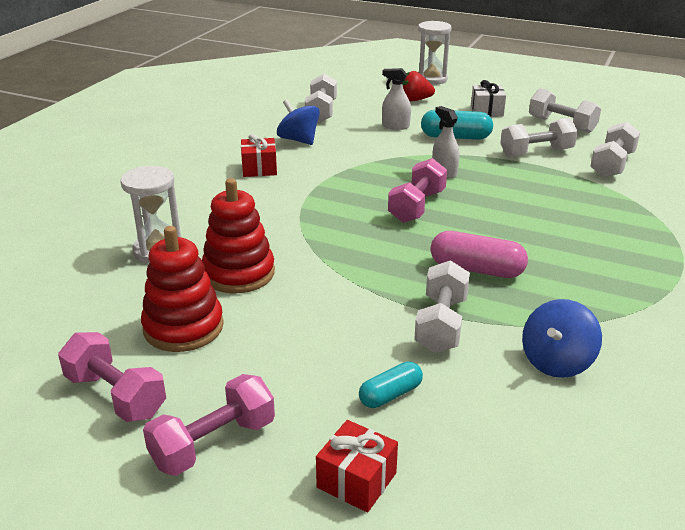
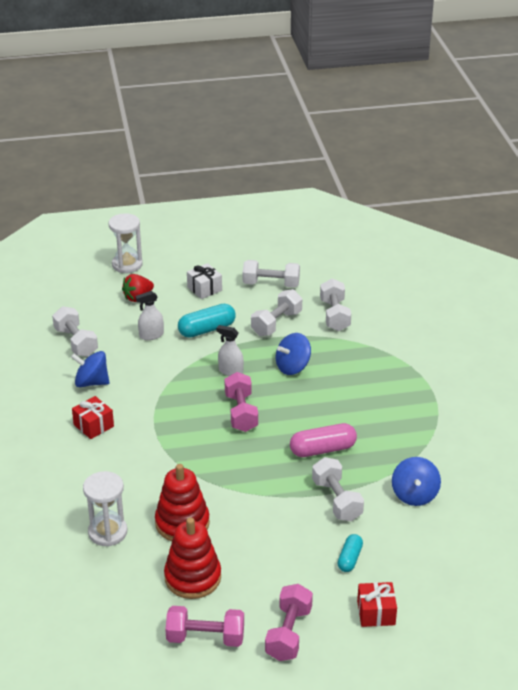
camera: 35 degrees left, 5 degrees up
(518, 189) = (293, 367): none -> blue spinning top

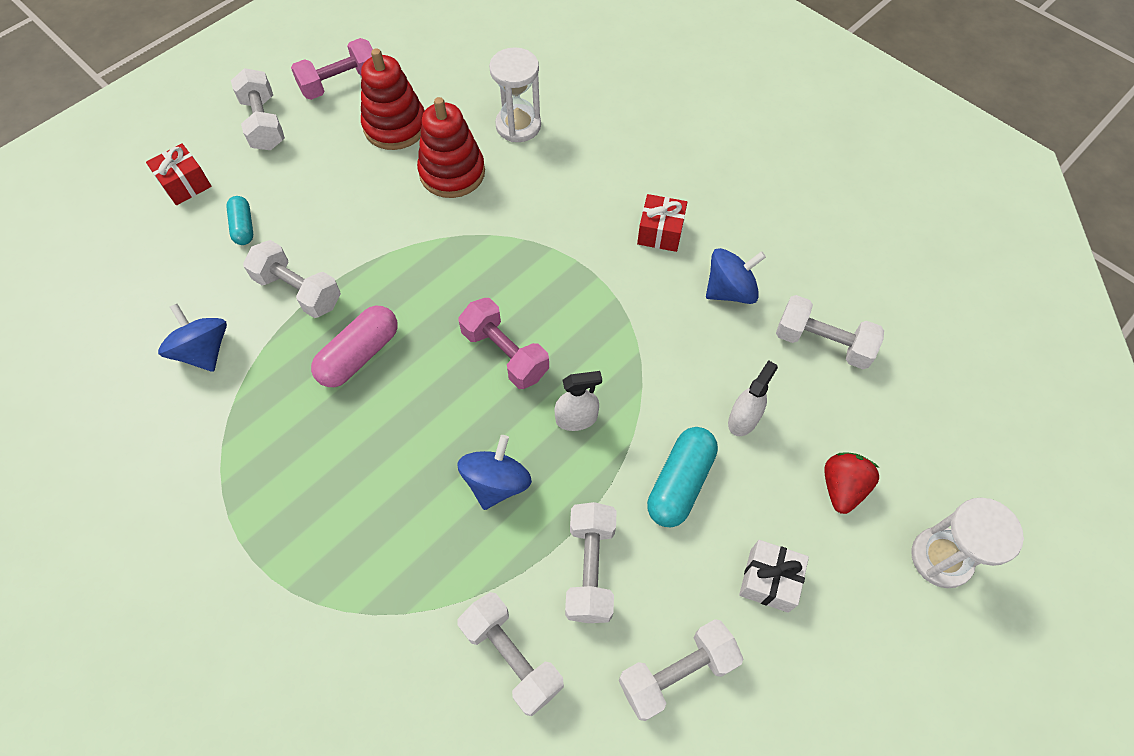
camera: 145 degrees right, 25 degrees up
(288, 633) = (264, 123): pink dumbbell -> white dumbbell

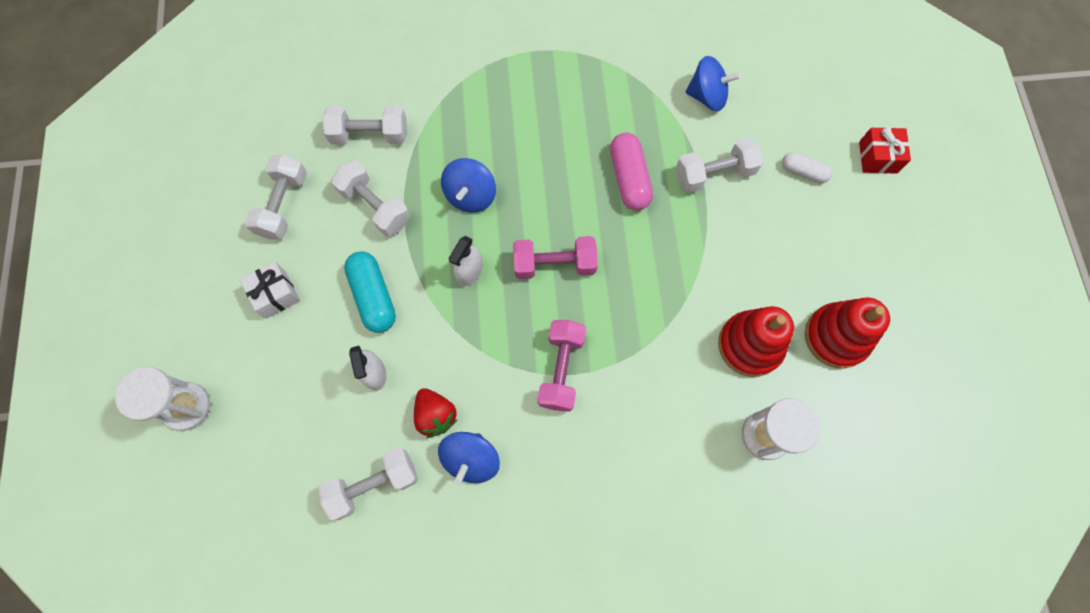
camera: 130 degrees right, 10 degrees up
(243, 227) = (803, 172): turquoise capsule -> white capsule
(264, 123) = (911, 243): white dumbbell -> none
(340, 83) = (923, 327): pink dumbbell -> pink dumbbell (561, 369)
(496, 482) = (470, 195): blue spinning top -> blue spinning top turned 45 degrees clockwise
(660, 232) = (564, 455): red gift -> none
(842, 487) = (278, 391): red strawberry -> red strawberry (435, 415)

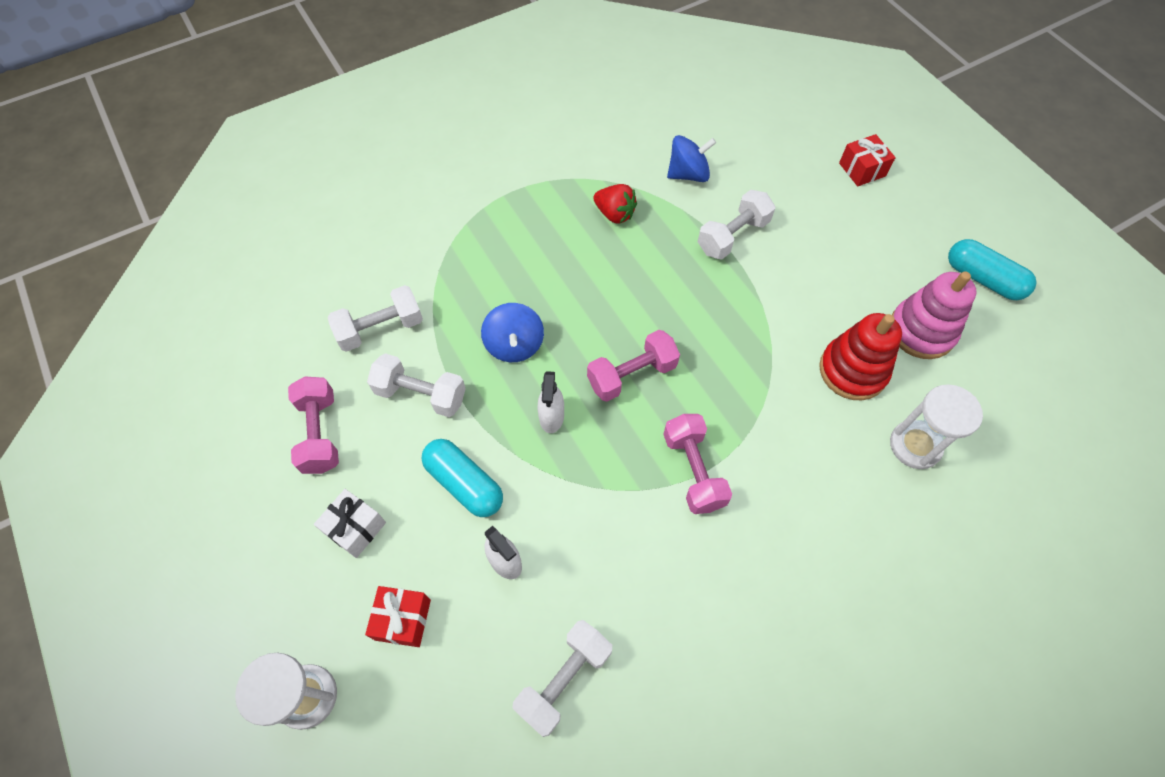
camera: 25 degrees left, 10 degrees down
(278, 382) = (403, 619): none -> red gift
(283, 205) = (320, 433): white dumbbell -> pink dumbbell
(435, 415) = (592, 574): red strawberry -> red strawberry (614, 214)
(471, 459) = (653, 602): blue spinning top -> none
(629, 178) = (658, 270): pink capsule -> none
(803, 172) = (808, 205): white capsule -> none
(836, 337) = (921, 331): red stacking toy -> pink stacking toy
(928, 313) = (983, 279): none -> turquoise capsule

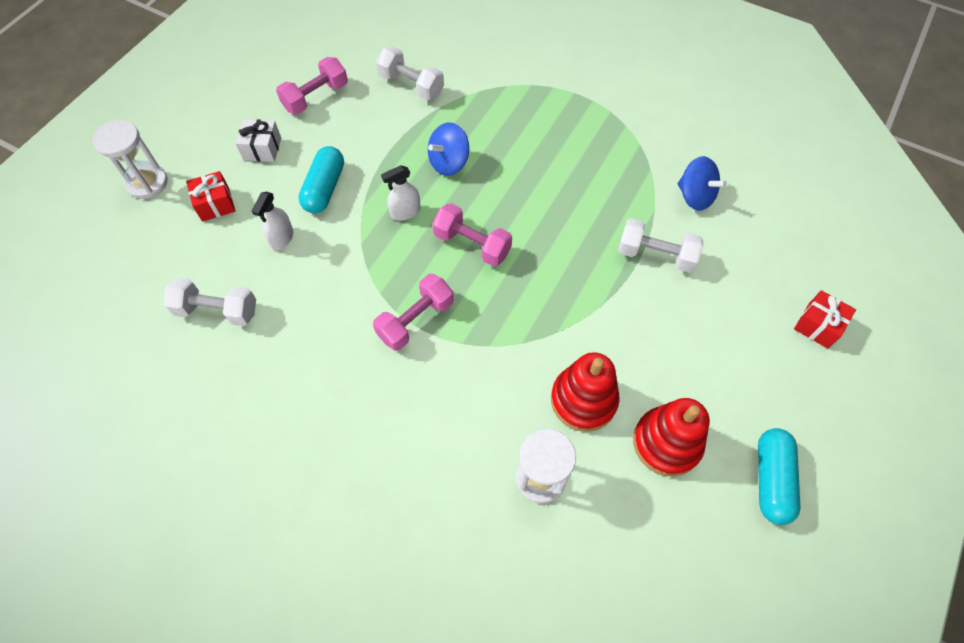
camera: 60 degrees right, 0 degrees up
(421, 394) = (375, 132): white dumbbell -> none
(614, 214) = (612, 166): red strawberry -> none
(921, 331) = (666, 443): pink stacking toy -> red stacking toy

